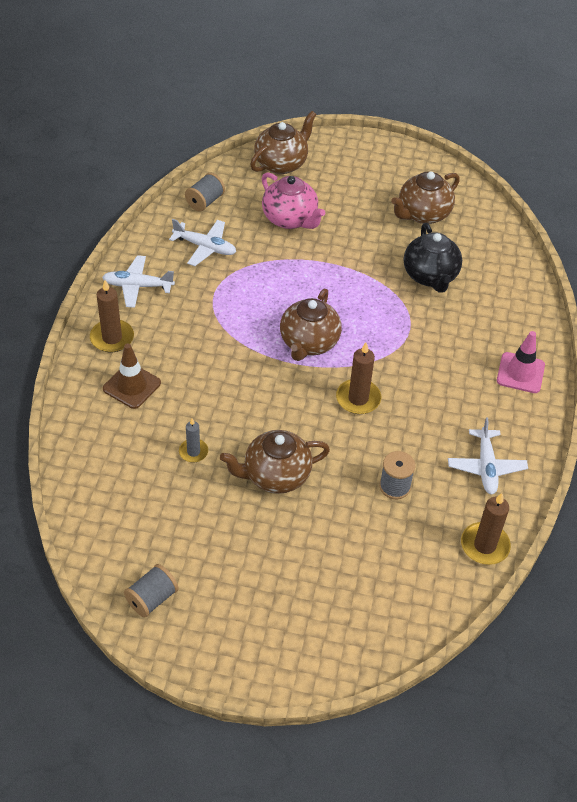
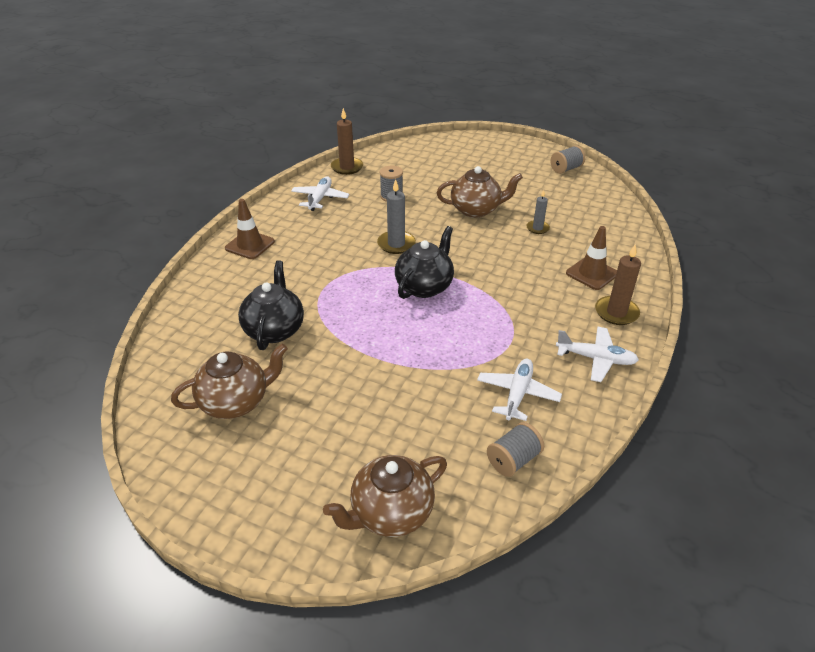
camera: 165 degrees left, 10 degrees down
(205, 247) = (517, 394): white plane -> white plane turned 75 degrees clockwise
(290, 219) = (404, 417): pink teapot -> none
(308, 343) = (424, 286): brown teapot -> black teapot
(358, 398) = (396, 244): brown candle -> grey candle
(520, 373) = (250, 245): pink traffic cone -> brown traffic cone

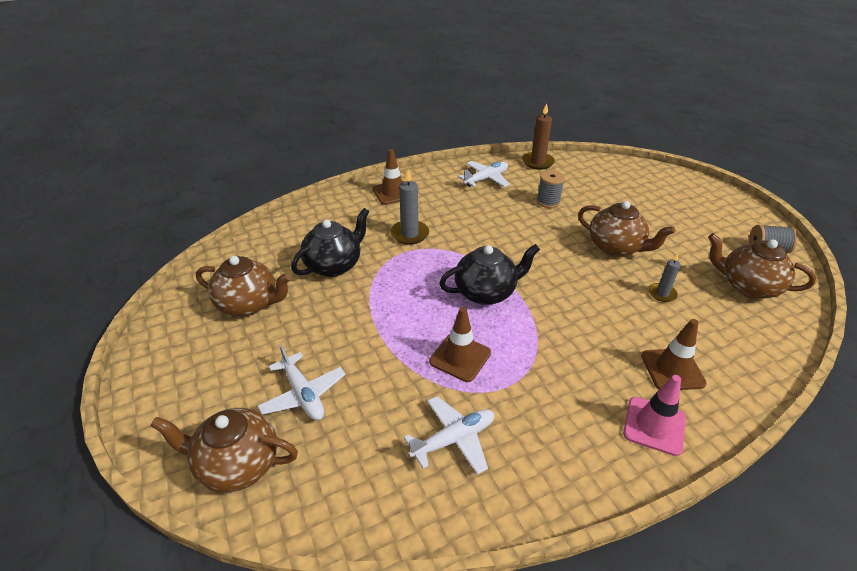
camera: 40 degrees right, 0 degrees up
(396, 244) = (504, 244): grey candle -> grey candle (409, 234)
(459, 341) = (460, 357): none -> brown traffic cone
(513, 460) = (378, 497): grey spool -> none
(579, 199) = (747, 286): none -> brown teapot
(596, 359) = (573, 458): white plane -> white plane (303, 394)
(616, 312) = (654, 426): brown candle -> pink traffic cone

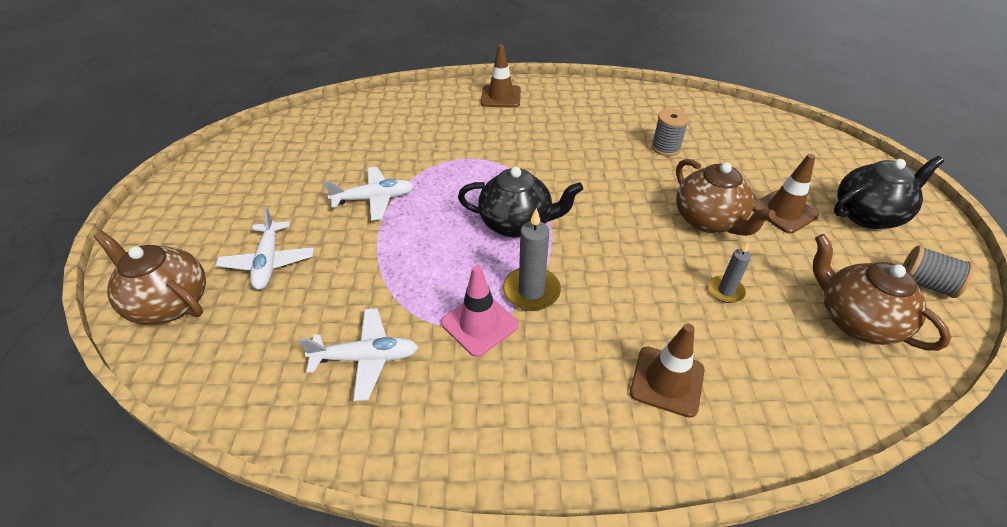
camera: 25 degrees right, 5 degrees up
(249, 304) = (288, 165): brown teapot -> none
(334, 265) = (389, 152): black teapot -> black teapot (868, 215)
(409, 234) = (485, 142): grey candle -> grey candle (531, 291)
(460, 357) = (437, 280): brown traffic cone -> brown traffic cone (783, 212)
(486, 179) = (612, 106): white plane -> white plane (374, 199)
(537, 162) = (688, 102): brown candle -> none
(654, 426) = (591, 434): pink traffic cone -> pink traffic cone (479, 324)

